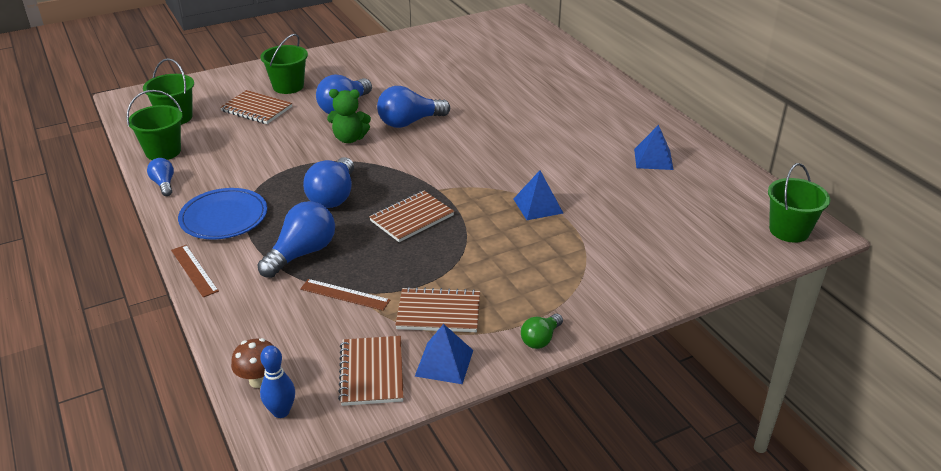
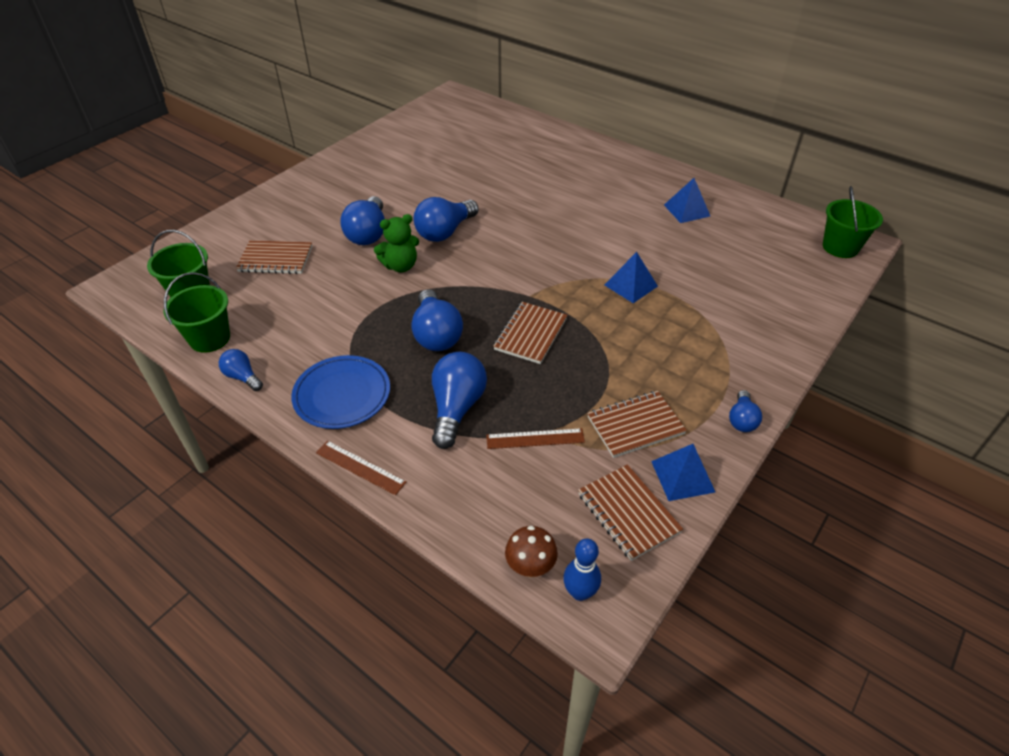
camera: 25 degrees left, 10 degrees up
(288, 86) = (289, 224): green bucket -> none
(540, 339) = (741, 420): green light bulb -> blue light bulb

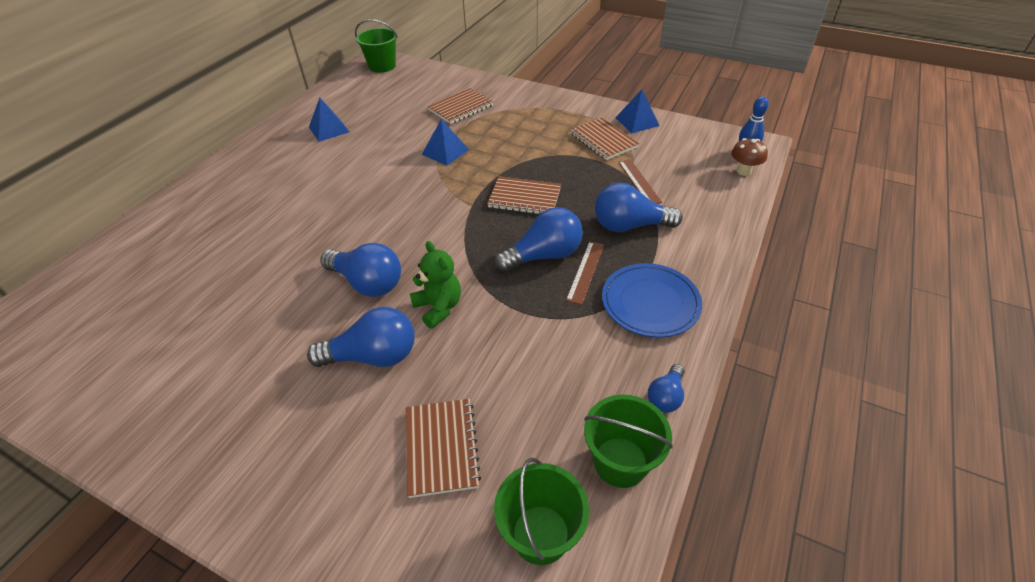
camera: 100 degrees left, 0 degrees up
(360, 467) = (721, 268): brown ruler -> brown ruler (586, 271)
(628, 513) = (678, 139): brown notebook -> brown notebook (461, 108)
(741, 420) = (577, 102): blue light bulb -> none

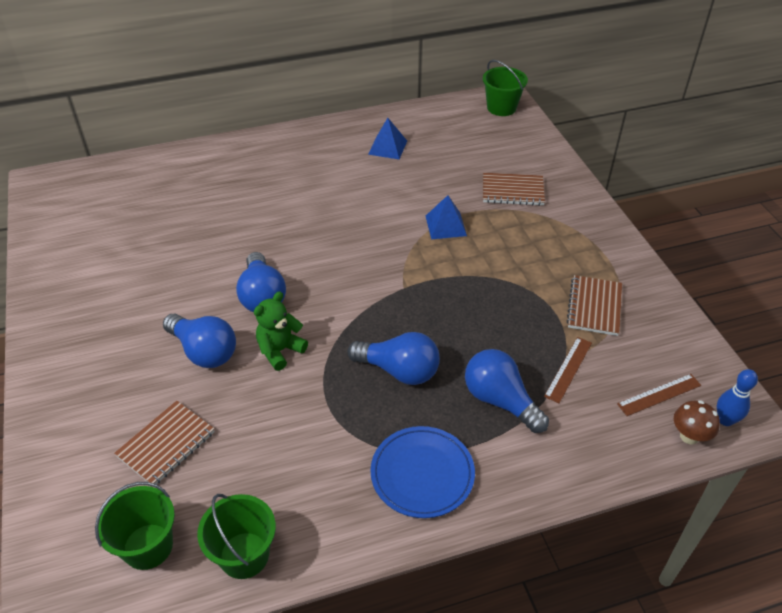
camera: 45 degrees right, 0 degrees up
(438, 307) = (280, 350): green teddy bear -> green teddy bear turned 150 degrees counterclockwise
(524, 198) = (451, 311): brown notebook -> none
(586, 271) = (411, 409): brown ruler -> brown ruler (659, 395)
(637, 121) = (657, 310): blue pyramid -> none
(666, 396) = (332, 546): blue light bulb -> none

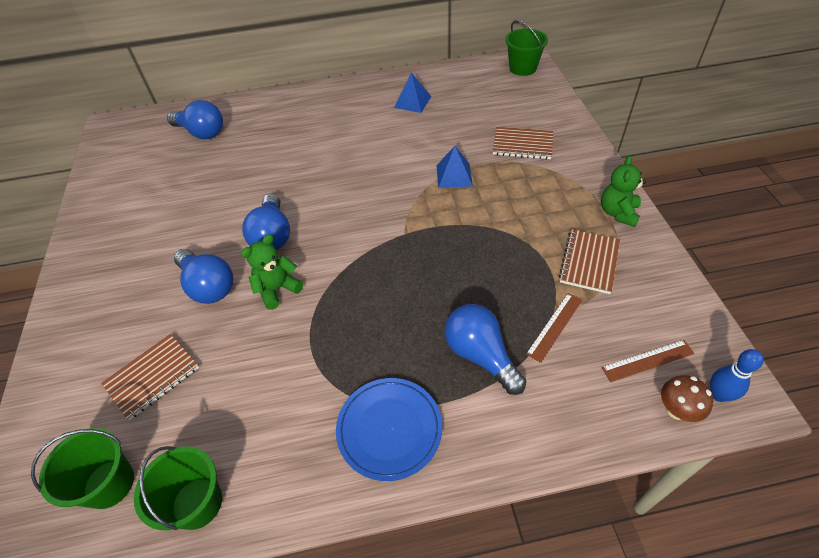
camera: 10 degrees right, 5 degrees up
(399, 370) = (385, 317): blue light bulb -> blue light bulb (201, 133)
(617, 257) = (618, 213): none -> green teddy bear

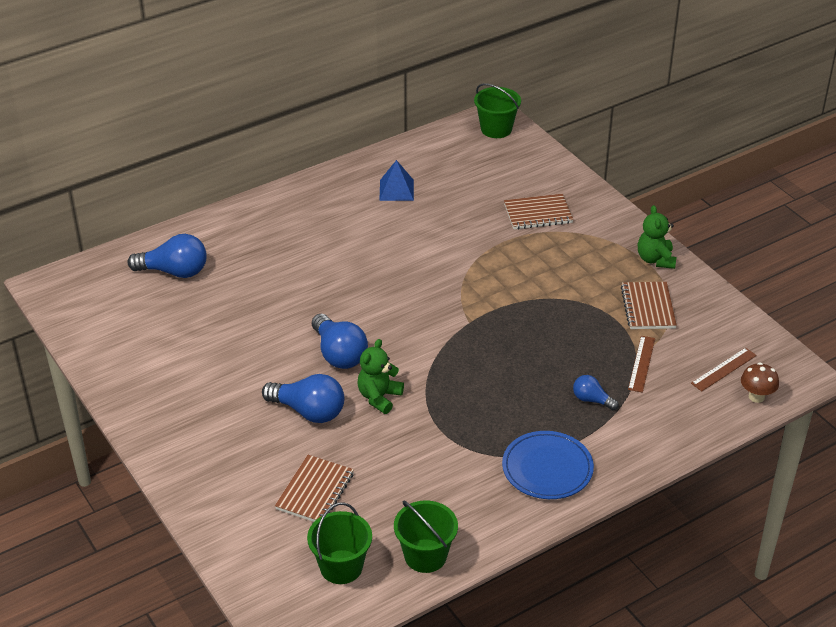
camera: 25 degrees left, 10 degrees down
(454, 175) = (486, 258): blue pyramid -> none
(480, 355) = (592, 400): blue light bulb -> blue light bulb, size x0.55
(718, 394) = (782, 378): blue bowling pin -> none

